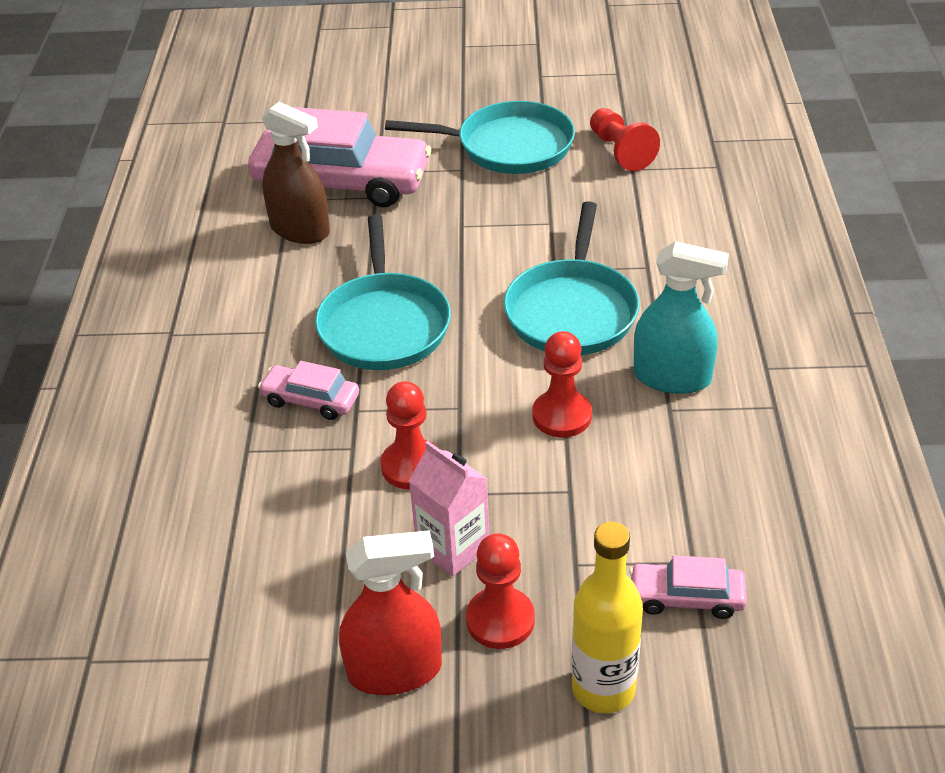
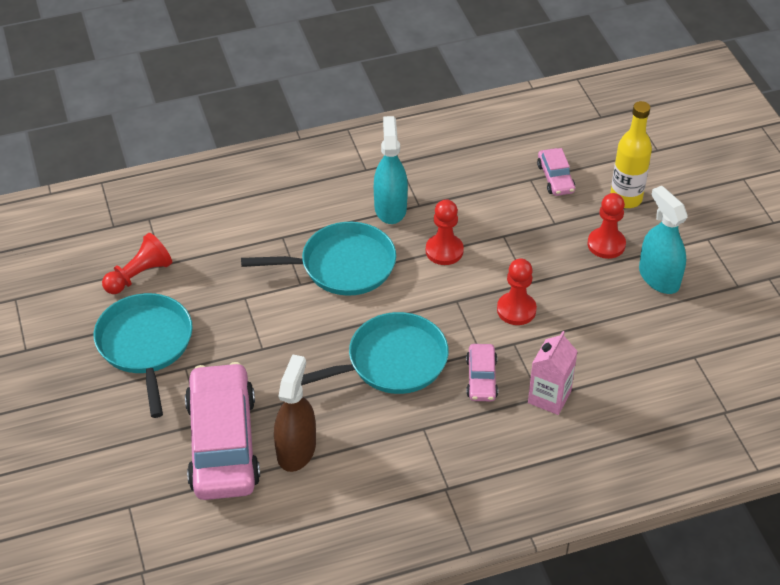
camera: 110 degrees left, 5 degrees up
(395, 670) = (659, 277): red spray bottle -> turquoise spray bottle
(453, 547) = (568, 275): pink carton -> pink carton (549, 397)

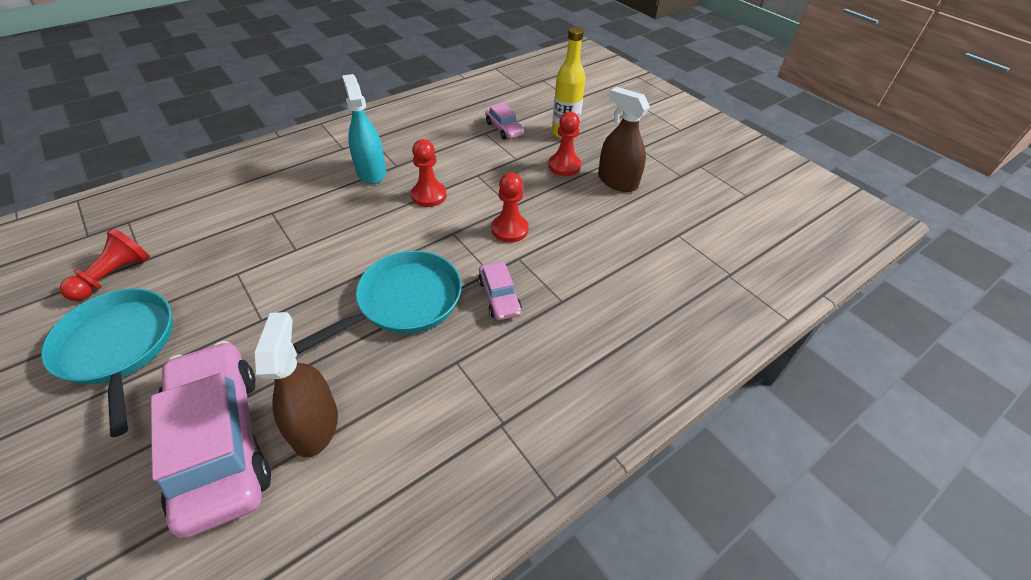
camera: 20 degrees left, 0 degrees up
(343, 265) = (336, 225): turquoise pan -> none
(549, 397) = (570, 299): pink carton -> none
(659, 277) = (617, 181): turquoise spray bottle -> brown spray bottle

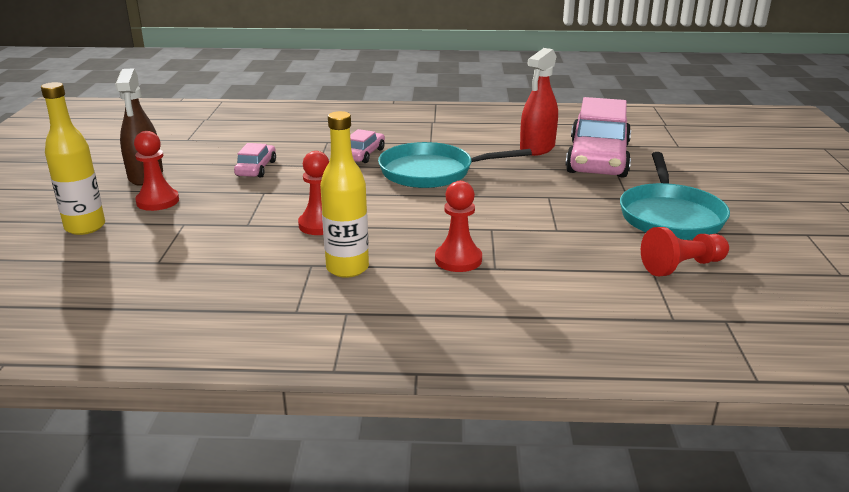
camera: 140 degrees left, 20 degrees down
(315, 426) = (537, 148): brown spray bottle -> red spray bottle
(371, 172) = (347, 268): turquoise spray bottle -> yellow bottle
(504, 129) = (129, 257): pink car -> pink car (256, 168)
(510, 229) = (294, 180): red pawn -> red pawn (458, 260)

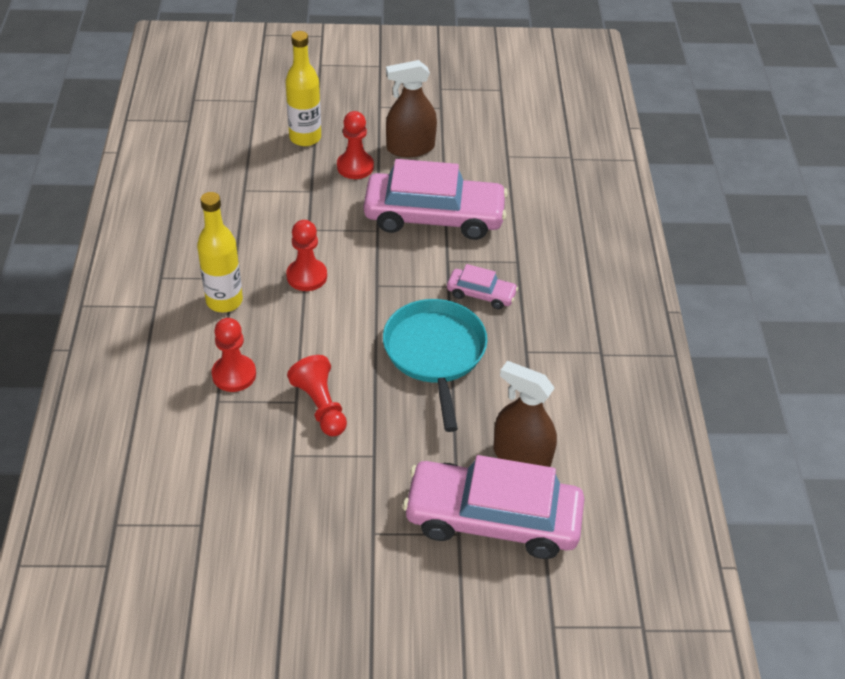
camera: 85 degrees right, 20 degrees up
(256, 168) = (434, 217): pink car -> pink car, size x2.16
(537, 148) = (521, 457): red spray bottle -> brown spray bottle
(670, 216) = (322, 566): turquoise pan -> none
(682, 266) = (207, 552): red pawn -> red pawn (320, 406)

